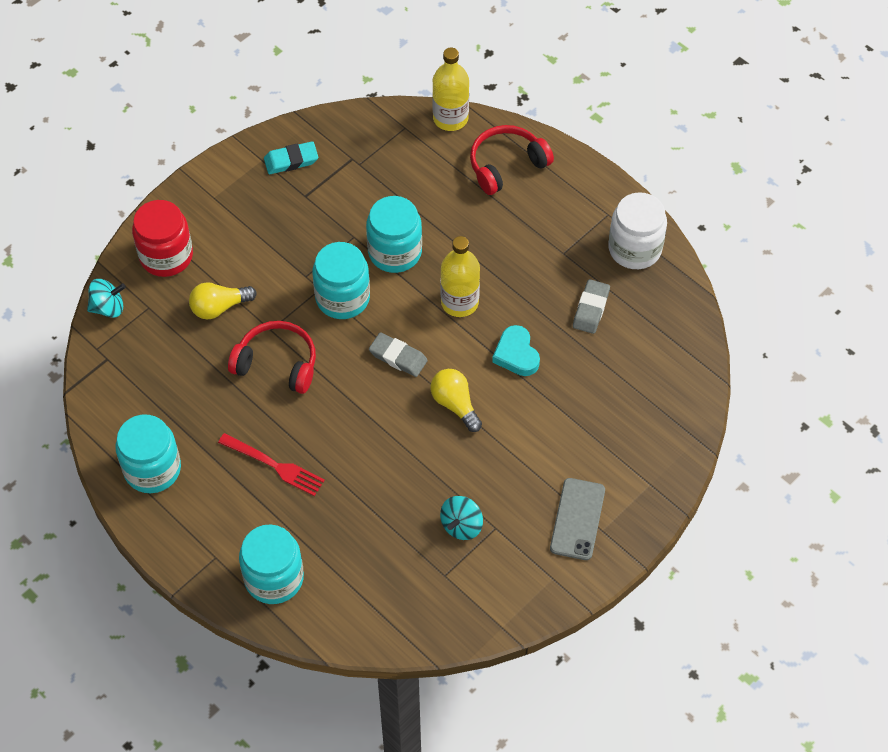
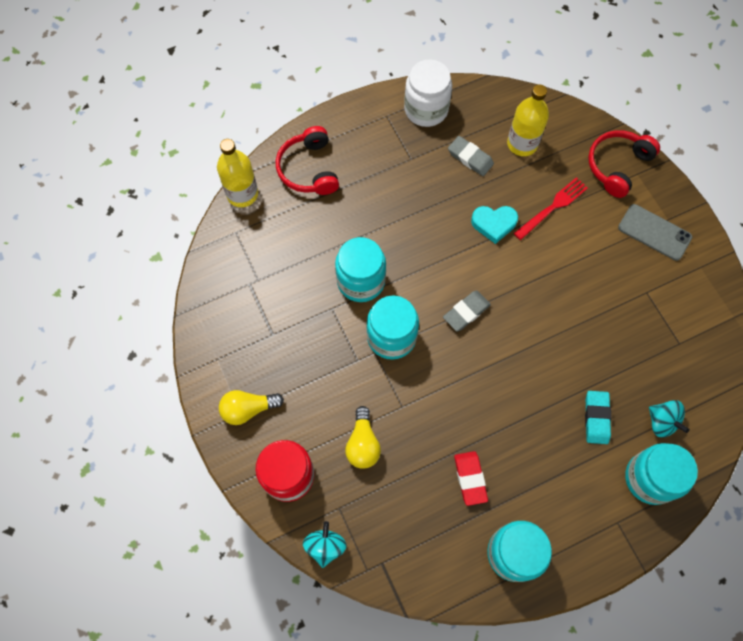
camera: 70 degrees left, 10 degrees up
(216, 410) = (470, 478): none -> red eraser
(275, 465) = (541, 444): red fork -> red fork (553, 207)
(277, 363) = (439, 411): red headphones -> red headphones (617, 166)
(291, 160) = (229, 334): turquoise eraser -> turquoise eraser (596, 418)
(455, 404) = (525, 284): yellow light bulb -> yellow light bulb (248, 409)
(459, 302) = (430, 248): yellow bottle -> yellow bottle (522, 144)
(461, 525) = (638, 316): turquoise spinning top -> turquoise spinning top (662, 422)

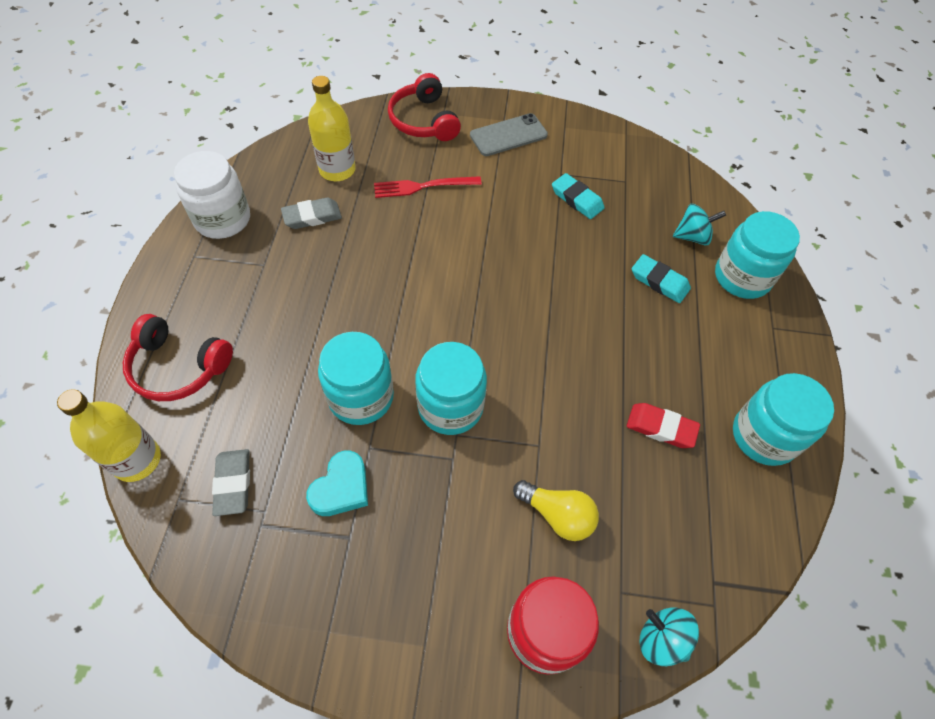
camera: 60 degrees left, 10 degrees down
(248, 409) = (425, 631): yellow light bulb -> none
(466, 312) = (475, 320): grey eraser -> grey eraser (233, 483)
(494, 224) = (399, 240): turquoise heart -> turquoise heart (341, 488)
(553, 207) = (422, 187): red fork -> red fork turned 90 degrees counterclockwise
(629, 318) = (577, 199): none -> turquoise eraser

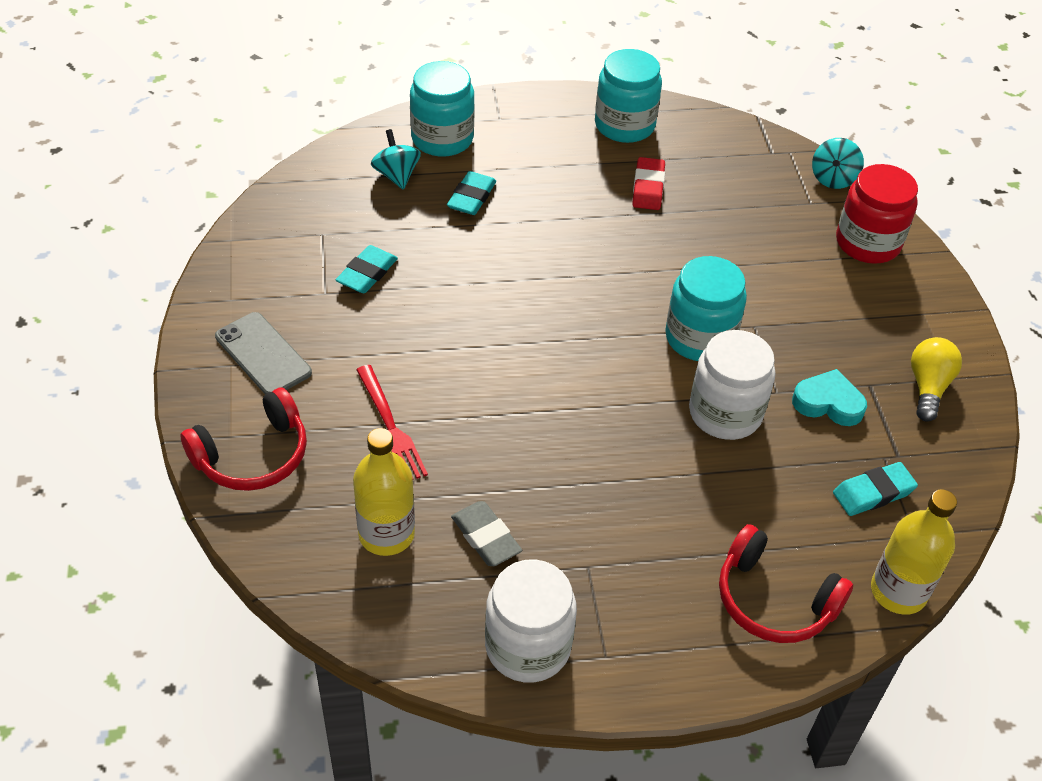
camera: 105 degrees left, 10 degrees down
(178, 367) = (773, 600): red headphones -> red headphones turned 120 degrees clockwise
(233, 483) = (873, 493): grey eraser -> turquoise eraser
(361, 397) = (725, 413): turquoise jar -> white jar
(557, 515) = (768, 246): yellow light bulb -> yellow light bulb (928, 387)

